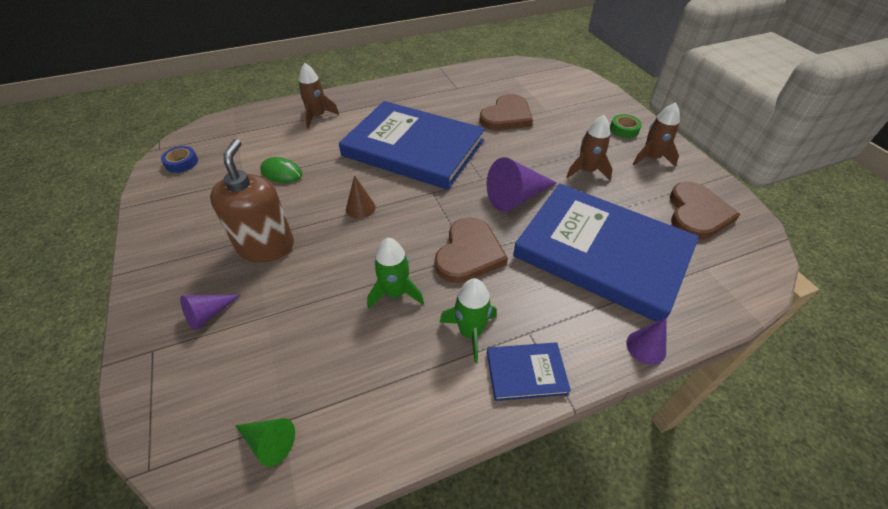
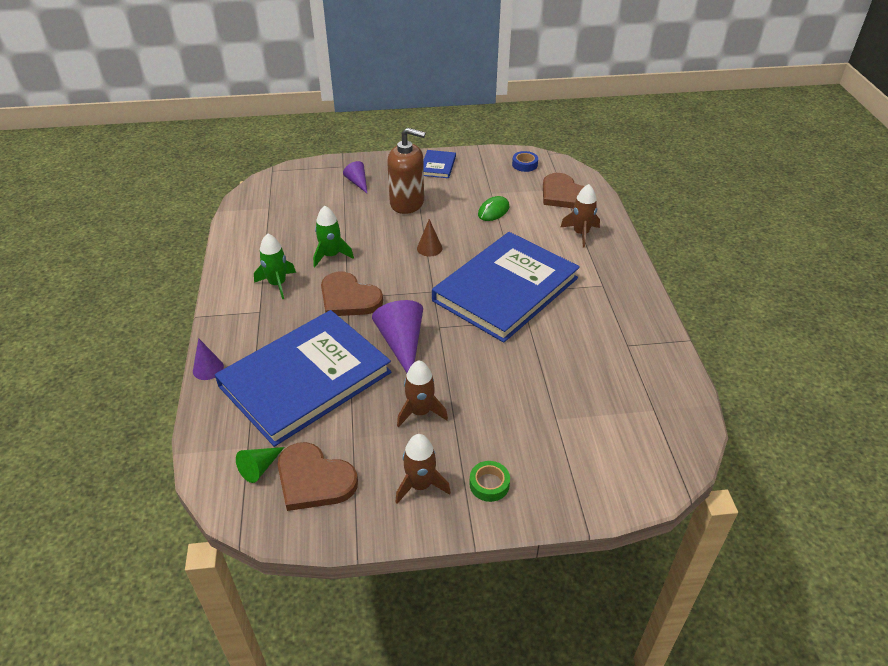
camera: 105 degrees right, 5 degrees down
(269, 442) = (260, 203): green cone -> green cone (260, 468)
(506, 116) = (549, 375): brown heart -> brown heart (564, 195)
(526, 372) = (232, 302): blue book -> blue book (438, 166)

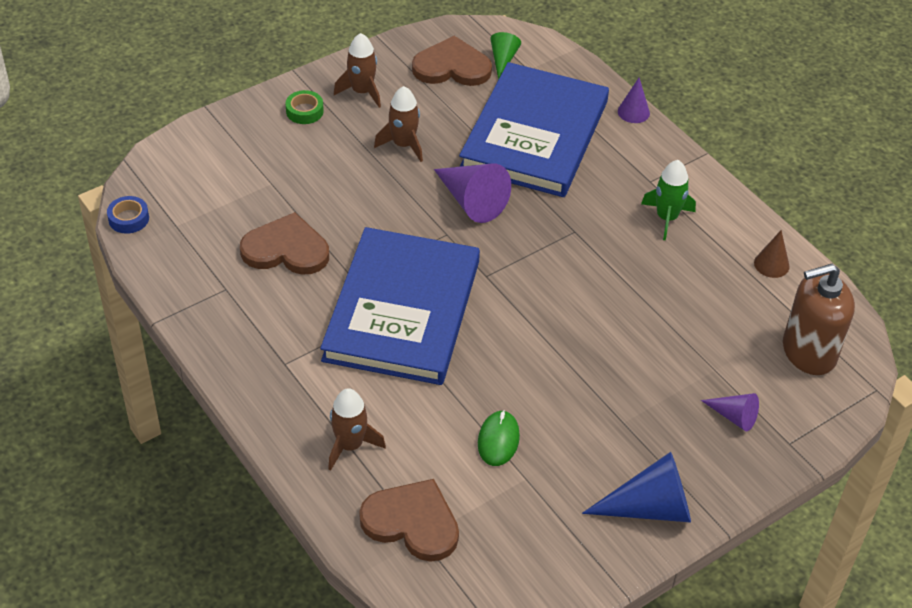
camera: 150 degrees right, 5 degrees up
(331, 255) = (646, 277): green rocket -> none
(348, 298) = (573, 230): brown heart -> brown heart (286, 249)
(407, 203) = (630, 405): brown soap dispenser -> brown soap dispenser (808, 352)
(429, 248) = (537, 336): brown cone -> brown cone (771, 264)
(438, 166) = (649, 507): blue book -> blue cone
(524, 164) = (514, 574): blue tape -> blue tape (128, 219)

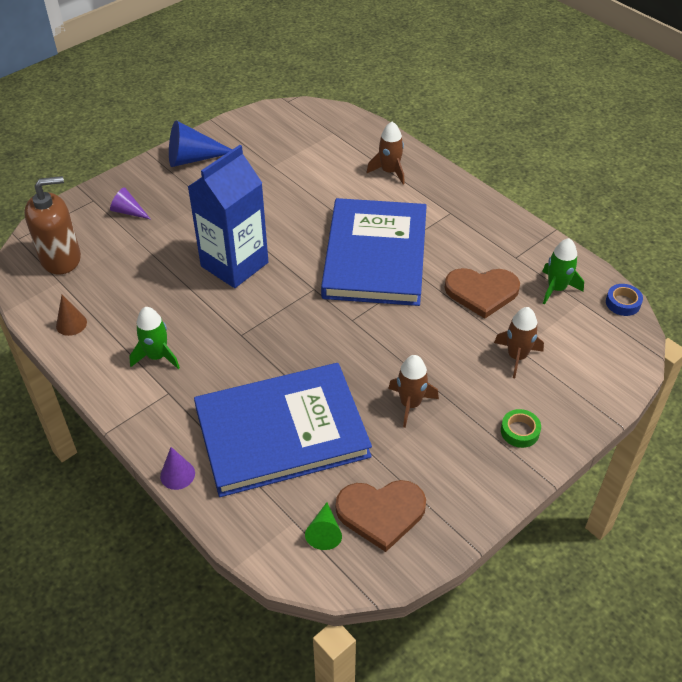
camera: 175 degrees right, 0 degrees up
(196, 244) = (556, 288): none -> green rocket
(362, 92) = (469, 464): brown rocket -> brown rocket (517, 356)
(412, 522) = (341, 139): brown heart -> none
(471, 201) = (335, 352): purple cone -> none
(498, 440) = (292, 183): green mouse -> none
(535, 135) = (281, 432): blue book -> blue book turned 60 degrees clockwise
(583, 318) = (234, 264): none -> blue carton

